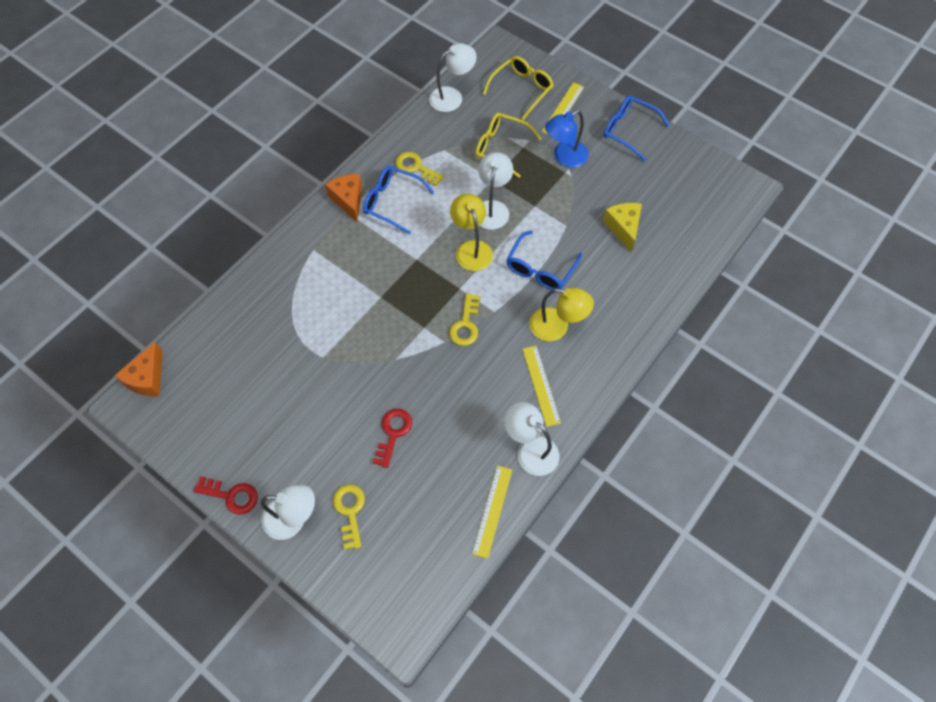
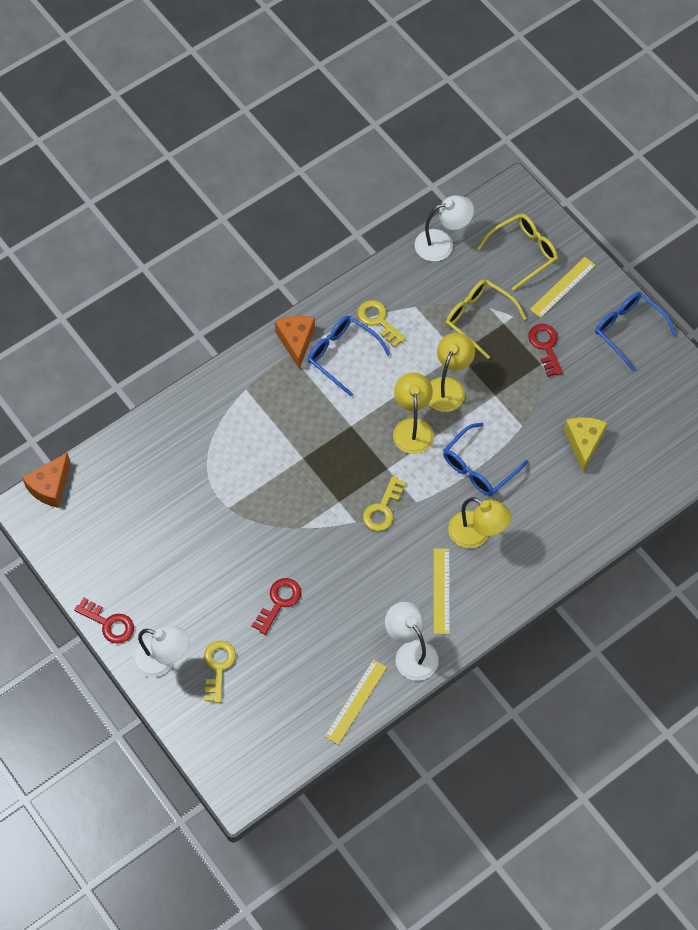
camera: 15 degrees right, 0 degrees up
(492, 208) = (448, 387): white lamp -> yellow lamp
(564, 157) = (545, 346): blue lamp -> red key

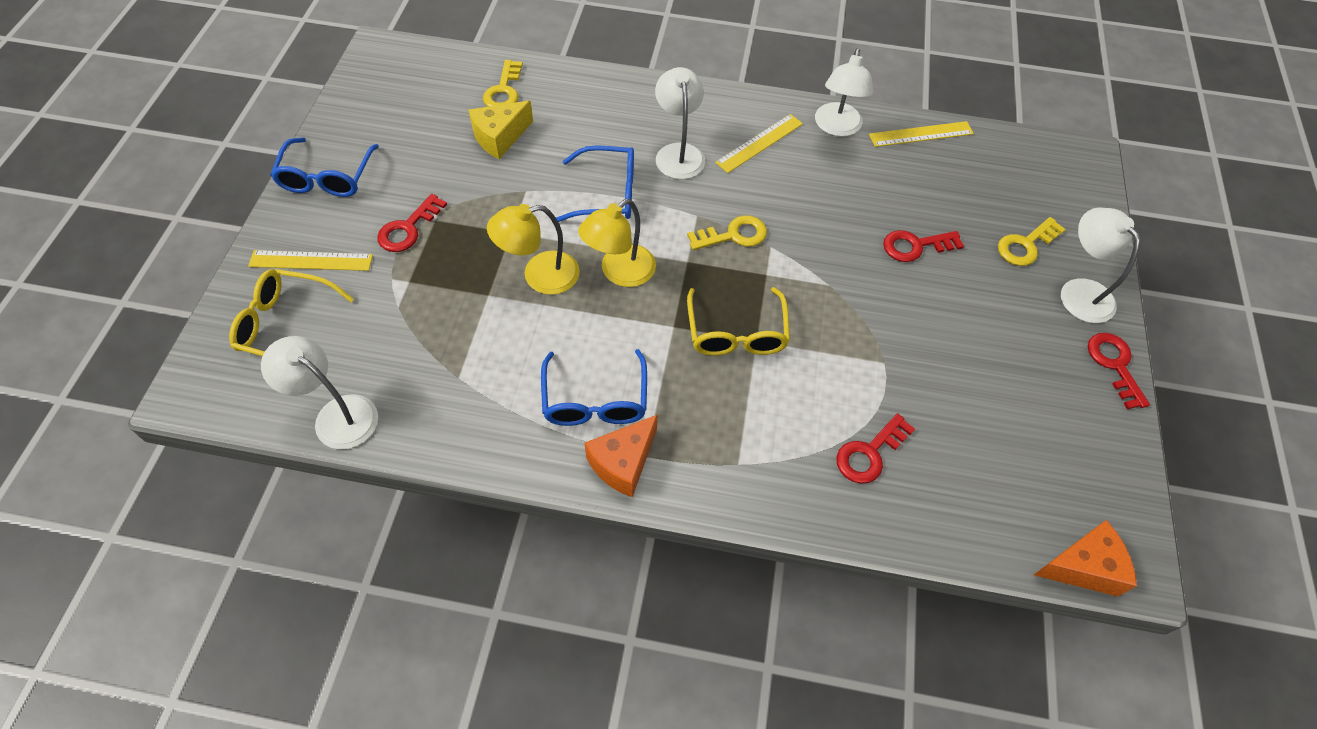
camera: 135 degrees left, 5 degrees down
(191, 451) = (869, 453): none -> red key
(378, 321) = (513, 399): yellow key -> yellow key (504, 91)
(477, 534) = (678, 153): yellow lamp -> white lamp
(478, 318) = (422, 307): yellow glasses -> yellow glasses (736, 333)

